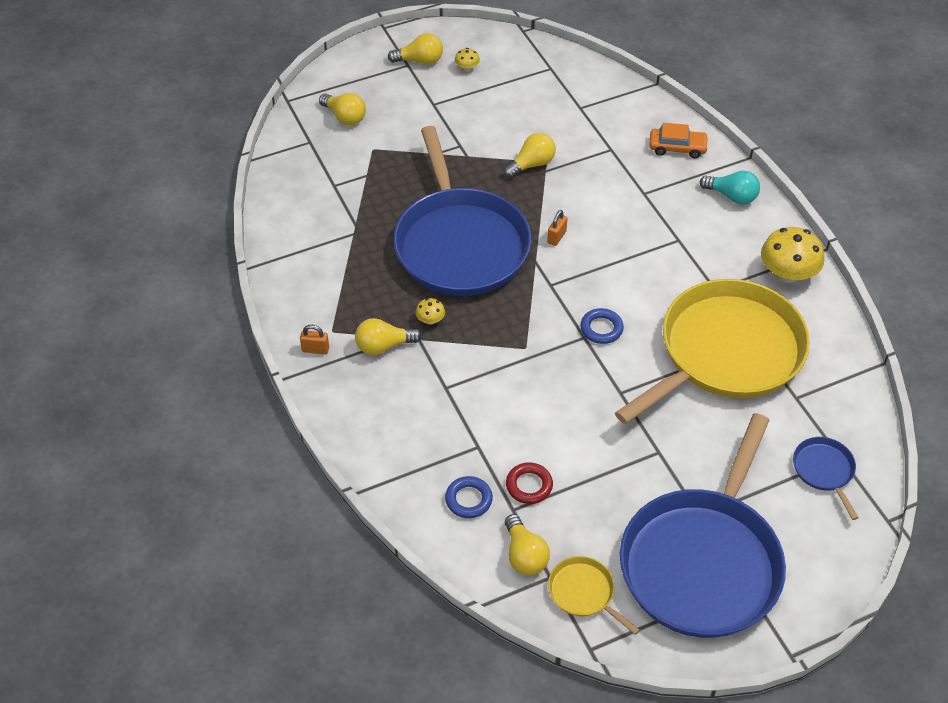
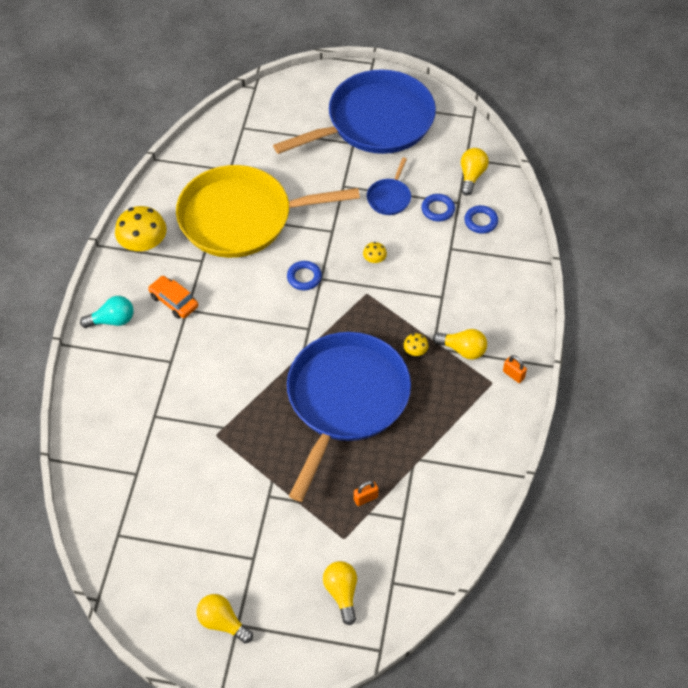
camera: 145 degrees left, 5 degrees up
(467, 68) = (188, 584): yellow mushroom -> yellow mushroom (374, 259)
(529, 485) = (438, 209): red ring -> blue ring
(531, 164) = (228, 440): yellow light bulb -> none
(556, 237) = (270, 363): orange padlock -> orange padlock (365, 498)
(584, 593) = (454, 142): yellow pan -> none
(677, 147) = (104, 386): orange car -> orange car (174, 301)
(732, 196) = (112, 320): turquoise light bulb -> turquoise light bulb turned 105 degrees clockwise
(824, 471) = (260, 126): blue pan -> blue pan (389, 197)

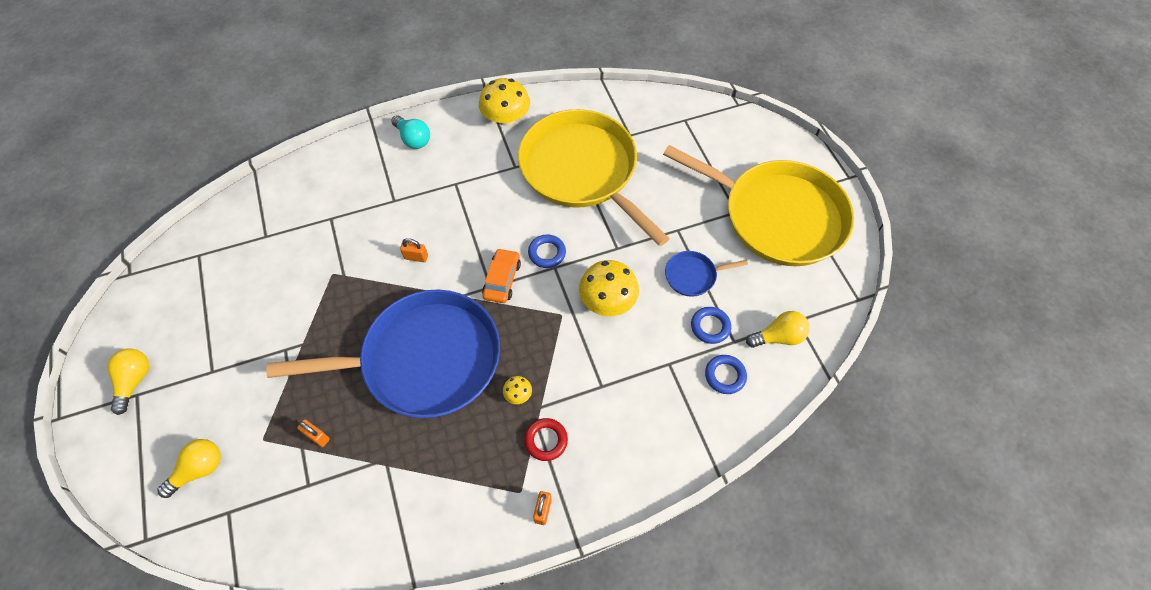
camera: 60 degrees right, 5 degrees up
(174, 301) = (458, 170): orange car -> orange car (502, 280)
(243, 368) = (416, 257): none -> orange padlock
(374, 259) = (607, 301): yellow mushroom -> yellow mushroom, size x2.16
(375, 122) = (777, 216): blue pan -> yellow pan
(463, 350) = (546, 440): yellow light bulb -> red ring

